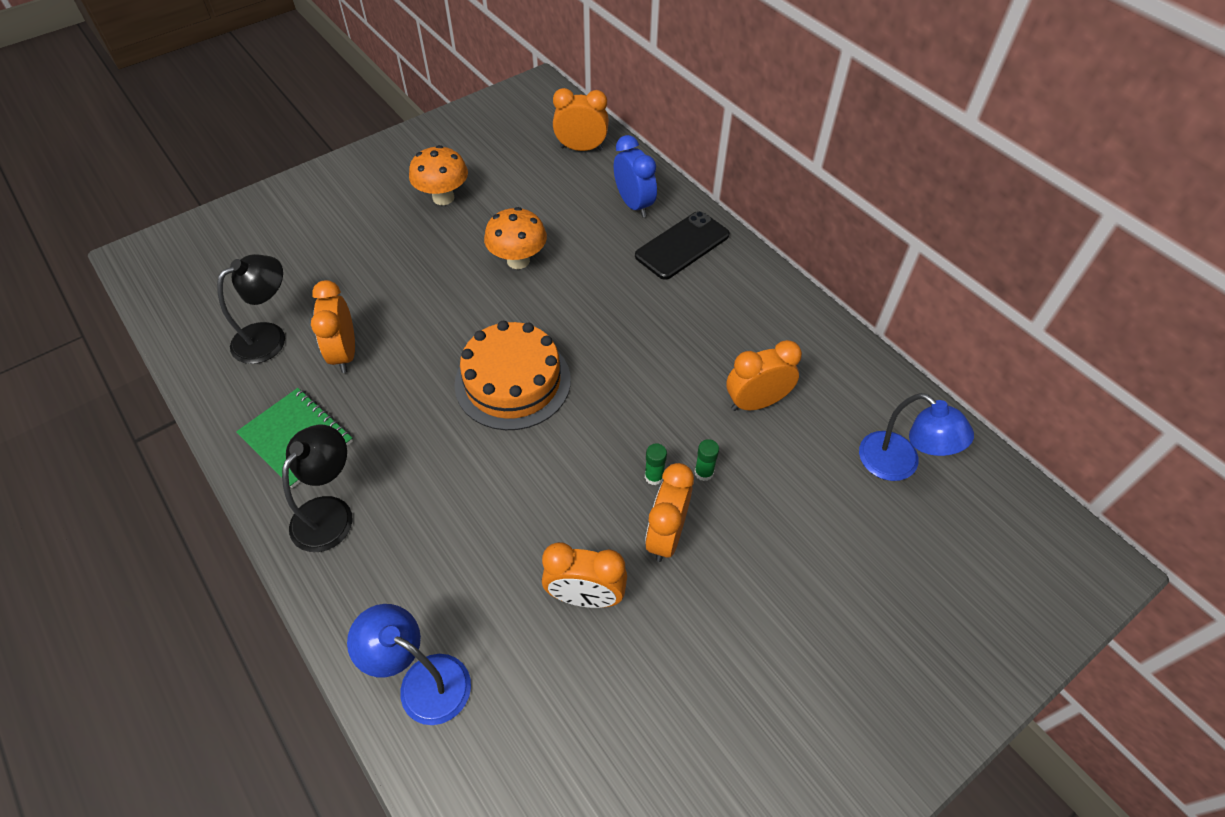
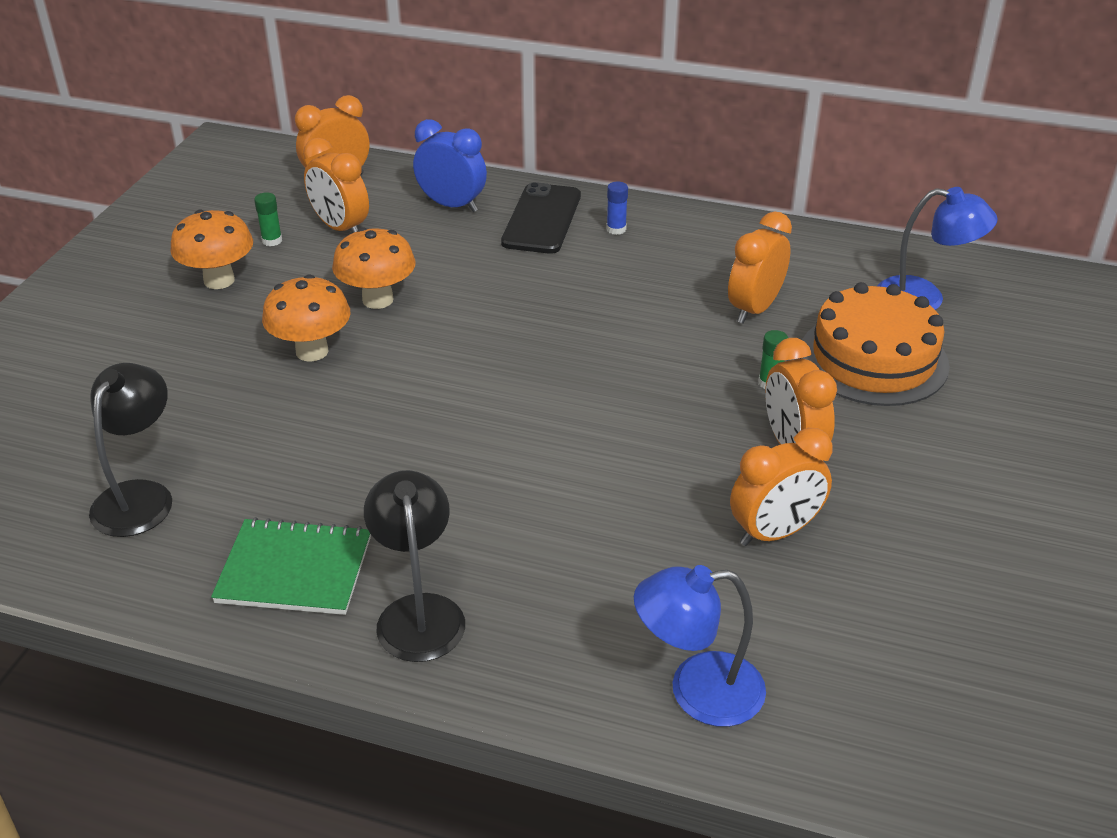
camera: 35 degrees left, 15 degrees down
(344, 353) = (262, 466): orange clock -> orange clock (340, 228)
(445, 281) = (312, 351): none -> orange mushroom
(513, 382) = (494, 401): orange cake -> orange cake (873, 359)
(654, 476) = (728, 408): green glue stick -> green glue stick (272, 240)
(725, 280) = (616, 229): none -> blue glue stick

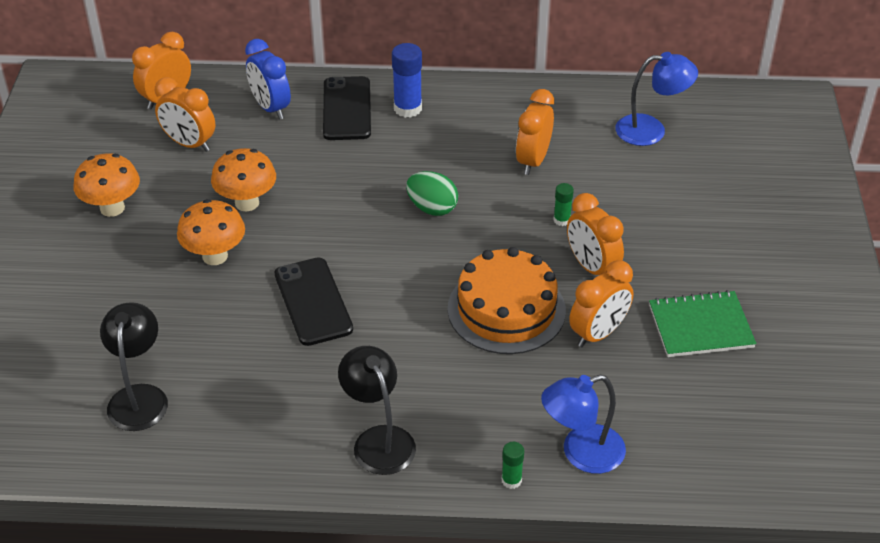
camera: 15 degrees left, 5 degrees up
(272, 240) = (138, 165): green glue stick -> green glue stick (511, 480)
(294, 570) = (279, 428): green notebook -> green notebook (700, 326)
(408, 424) = (313, 301): none -> black phone
(452, 205) = (270, 108): blue clock -> blue clock turned 135 degrees counterclockwise
(603, 342) = (432, 208): none -> green egg
(616, 229) = (407, 108): blue glue stick -> blue glue stick, size x1.81
(873, 359) = (628, 187): orange cake -> orange cake (506, 309)

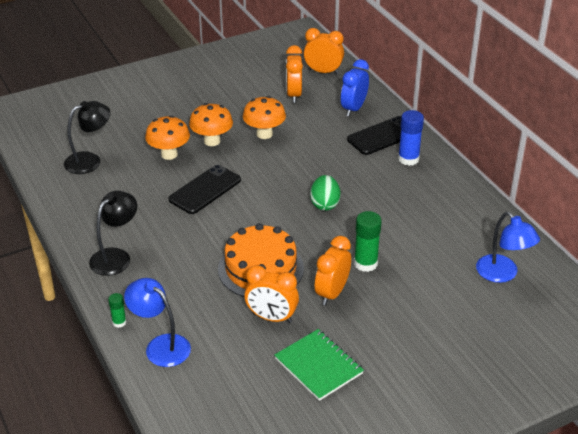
camera: 60 degrees right, 5 degrees down
(112, 208) = (219, 93): orange mushroom -> orange mushroom (169, 154)
(533, 161) = (412, 230): orange clock -> none
(561, 220) = (365, 263): green glue stick -> green glue stick, size x1.81

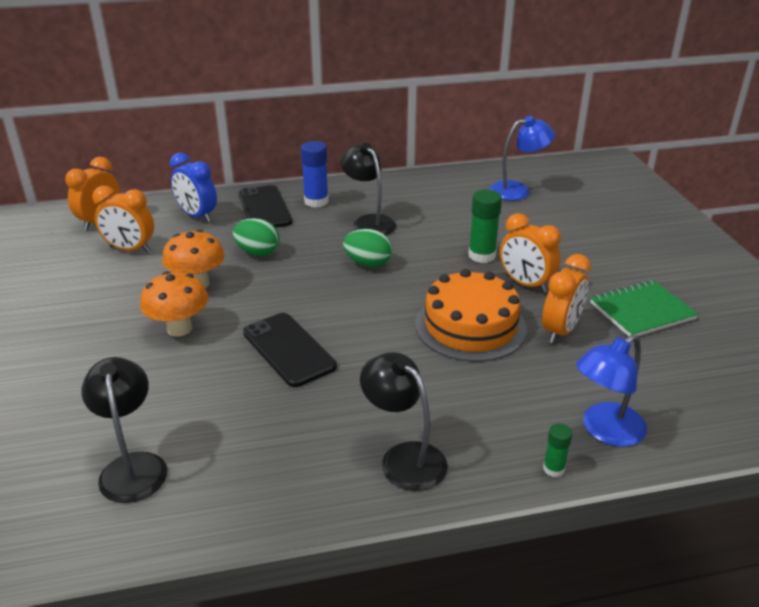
camera: 75 degrees left, 5 degrees down
(169, 154) = (181, 373): orange mushroom -> none
(315, 149) = (258, 252): none -> green egg
(389, 193) = (369, 222): none -> black lamp

